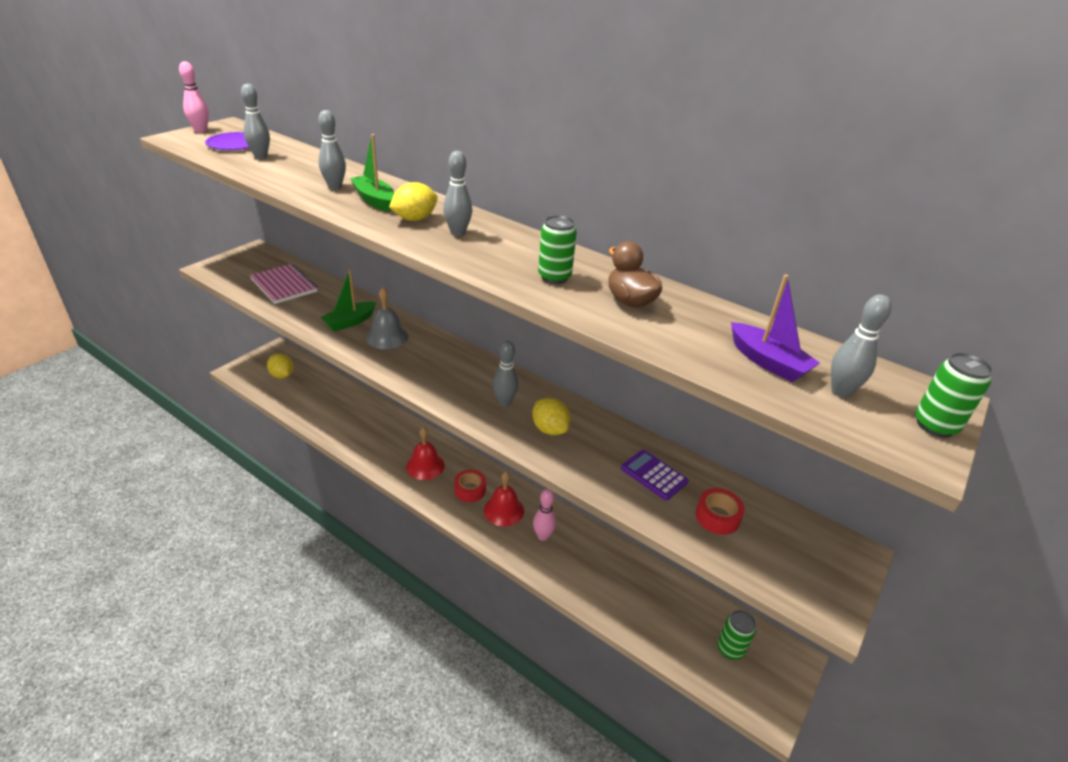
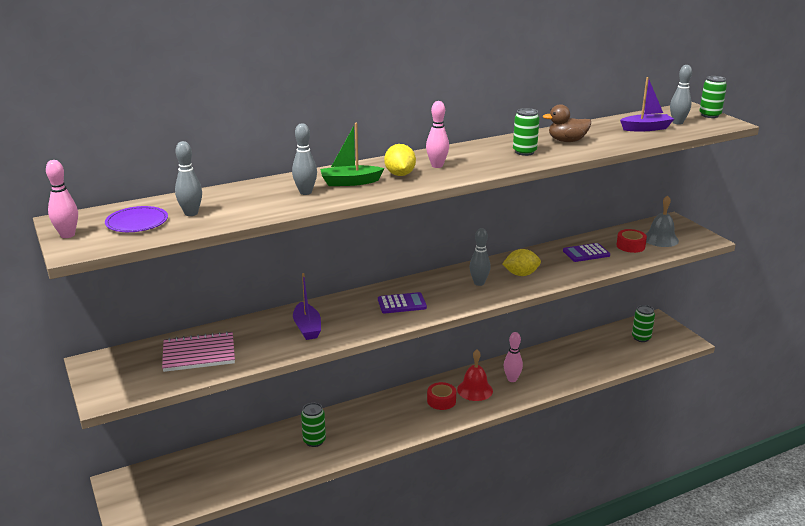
camera: 60 degrees left, 10 degrees down
(282, 375) = (174, 485): yellow lemon -> none
(350, 322) = (307, 328): green boat -> purple boat
(366, 427) = (314, 441): none -> green can
(387, 337) = (349, 314): grey bell -> grey bell (660, 239)
(425, 362) = (402, 304): none -> purple calculator
(425, 466) = (395, 417): red bell -> none
(458, 233) = (437, 166): grey bowling pin -> pink bowling pin

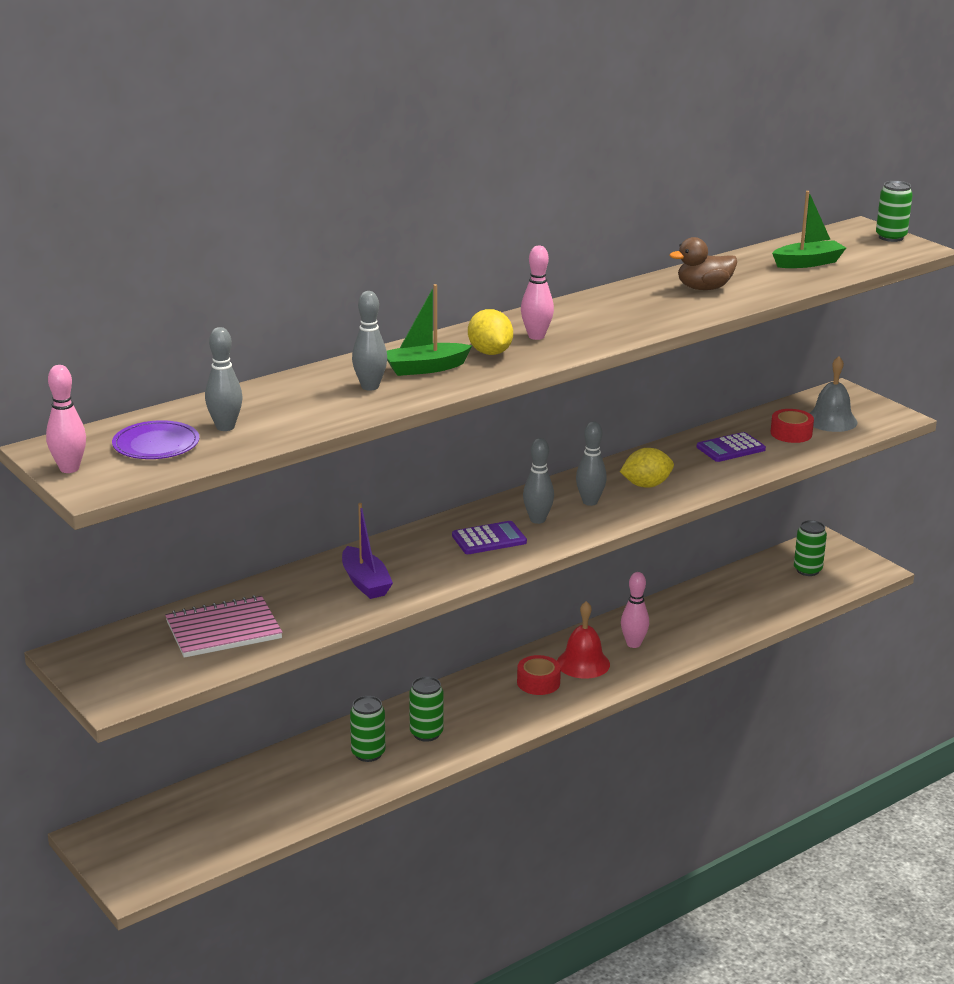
camera: 10 degrees left, 0 degrees up
(524, 152) = (650, 309): green can -> green can (426, 733)
(646, 128) = (808, 263): purple boat -> green boat
(677, 122) = (849, 251): grey bowling pin -> grey bowling pin (537, 520)

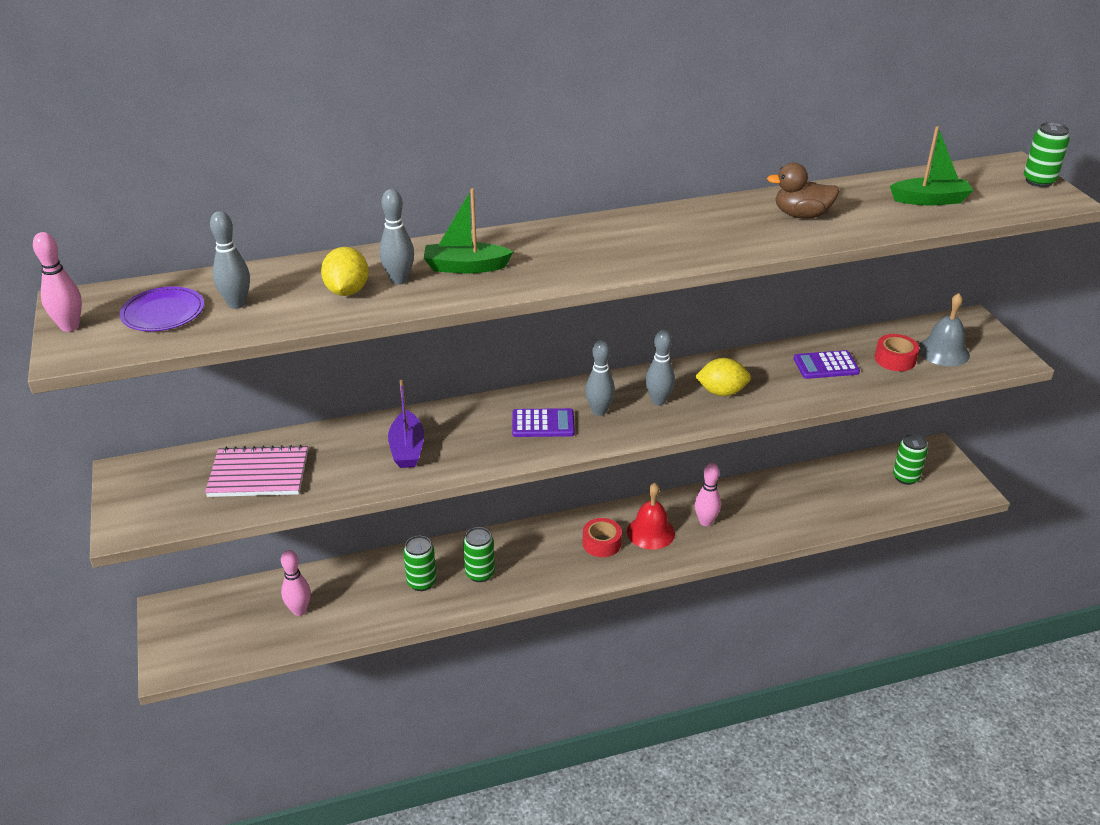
camera: 20 degrees right, 10 degrees up
(490, 352) = (539, 259): yellow lemon -> yellow lemon (347, 291)
(536, 336) = (596, 247): pink bowling pin -> pink bowling pin (299, 610)

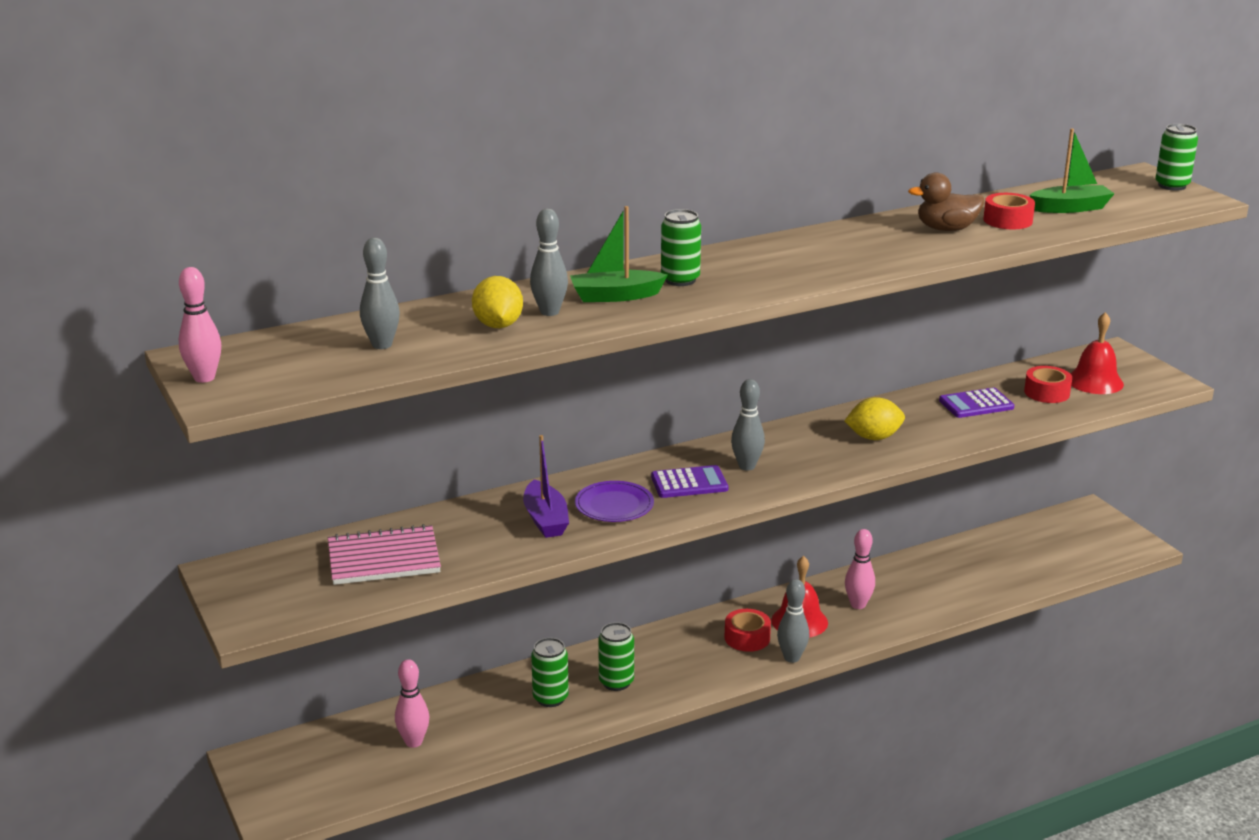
camera: 10 degrees left, 10 degrees down
(163, 312) = (303, 358): purple plate -> purple plate (614, 505)
(658, 401) = (808, 451): grey bowling pin -> grey bowling pin (792, 658)
(864, 210) = (1007, 220): none -> red tape
(905, 477) = (1064, 540): green can -> green can (680, 280)
(943, 351) = (1095, 381): grey bell -> red bell

